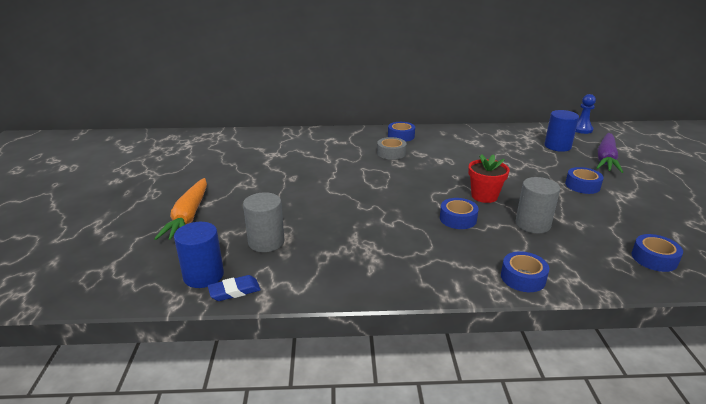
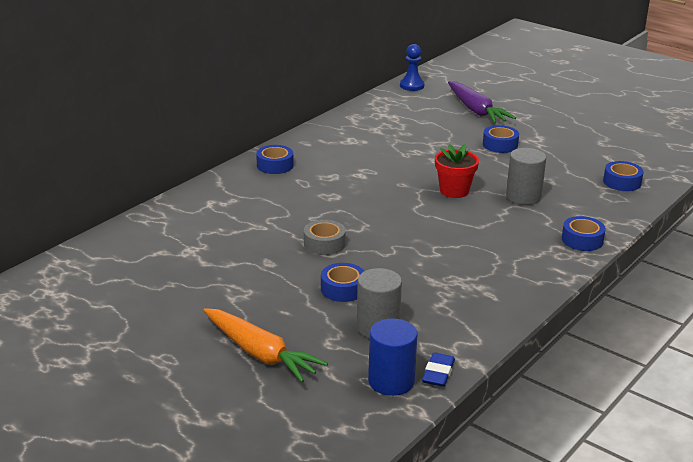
camera: 50 degrees left, 0 degrees up
(391, 153) = (304, 189): grey tape -> grey tape (324, 244)
(458, 219) = (472, 221): blue tape -> blue tape (343, 289)
(557, 146) = (423, 113): blue cylinder -> none

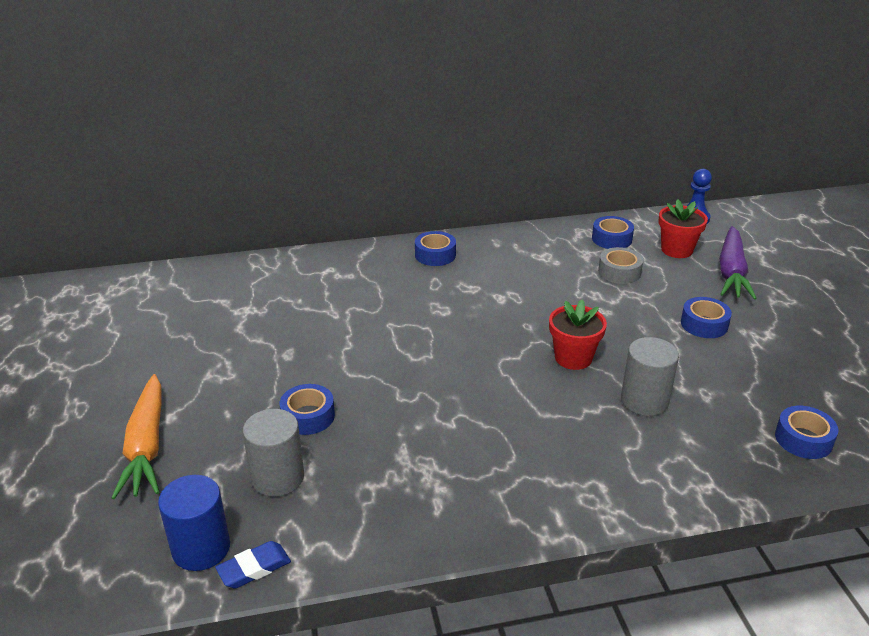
camera: 40 degrees right, 5 degrees up
(324, 244) = (361, 358): grey tape -> grey tape (619, 272)
(428, 108) = (676, 250): none -> red flower pot
(582, 240) = (641, 492): blue tape -> blue tape (611, 239)

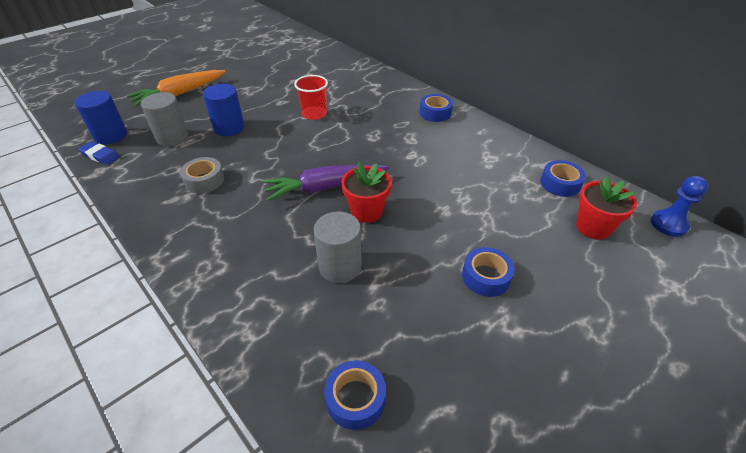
camera: 60 degrees right, 10 degrees up
(308, 416) = (229, 128): blue tape -> blue cylinder
(348, 336) = (314, 114): none -> red cup
(619, 272) = (513, 202): grey tape -> grey tape (204, 180)
(731, 272) = (601, 276): purple carrot -> purple carrot (325, 187)

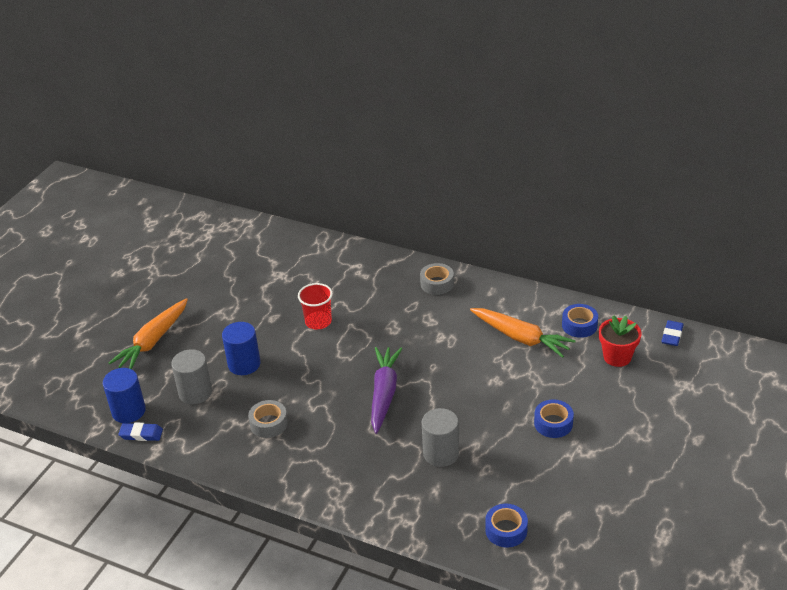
camera: 20 degrees left, 5 degrees down
(325, 187) = (384, 394): purple carrot -> purple carrot turned 135 degrees clockwise
(366, 211) = (433, 403): red flower pot -> none
(435, 113) = (437, 283): blue tape -> grey tape
(491, 177) = (521, 338): none -> orange carrot
(668, 224) = (672, 335): blue pawn -> blue eraser

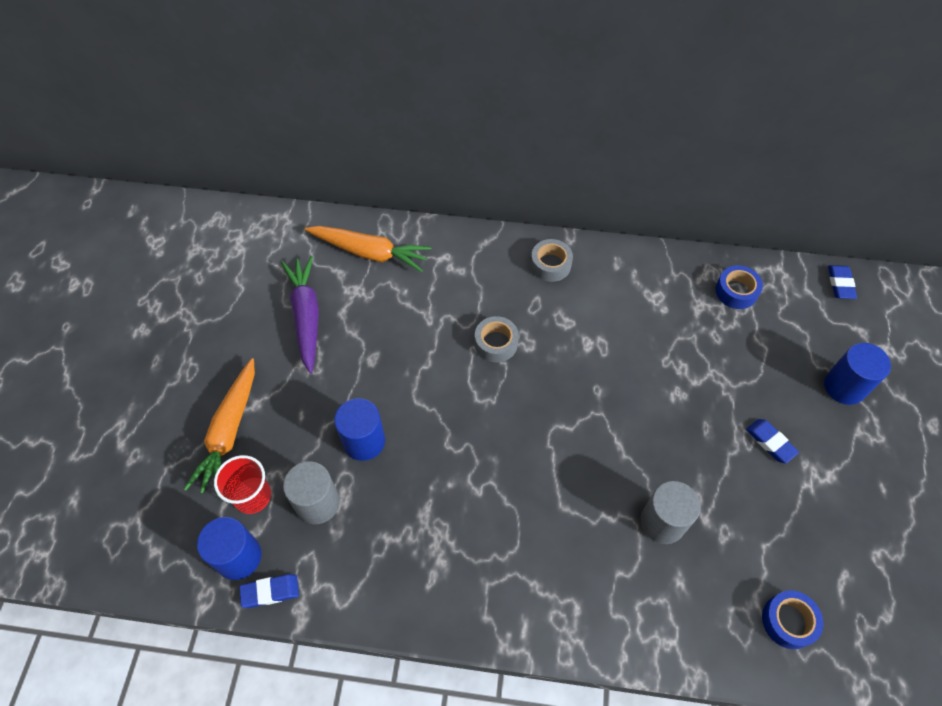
camera: 20 degrees left, 20 degrees up
(269, 423) = (433, 530): grey tape -> grey tape (496, 343)
(318, 321) = (431, 352): red cup -> red cup (252, 496)
(384, 394) = (557, 446): purple carrot -> purple carrot (306, 316)
(521, 338) = (679, 324): orange carrot -> orange carrot (370, 252)
(553, 423) = (770, 442): blue tape -> blue eraser
(617, 357) = (796, 327): red flower pot -> none
(635, 401) = (844, 387): none -> blue cylinder

